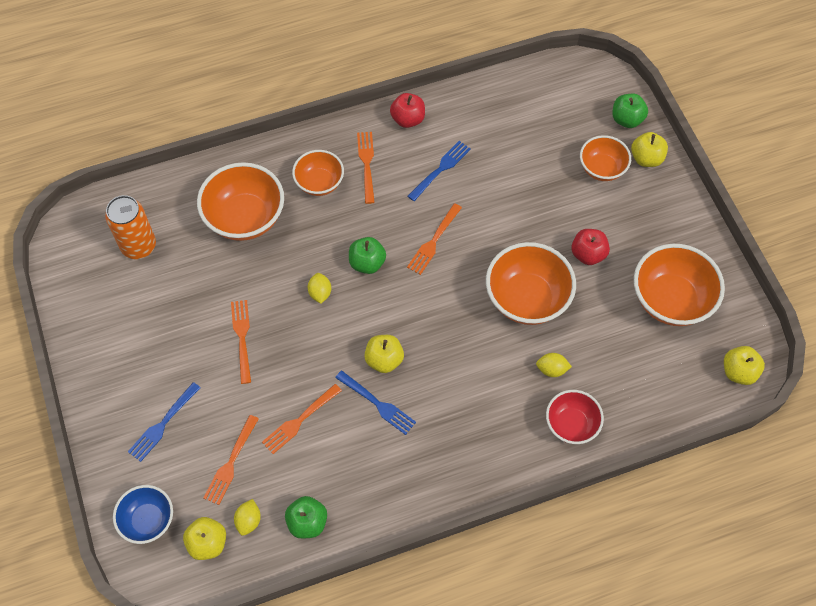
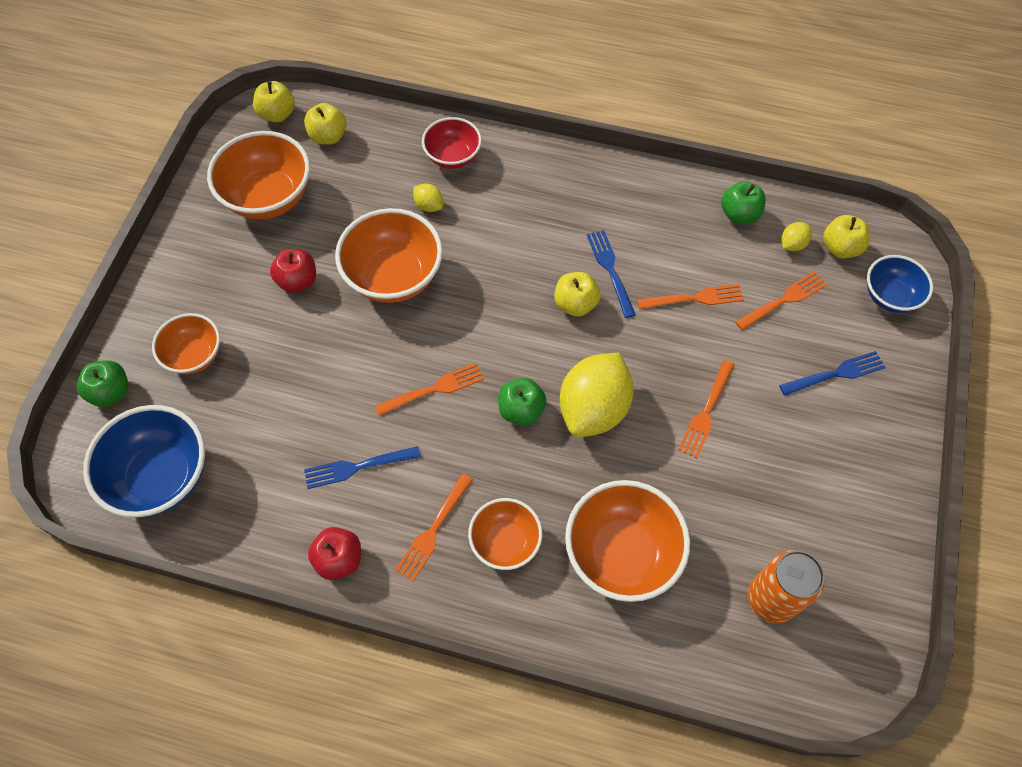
camera: 145 degrees left, 0 degrees up
(320, 293) = (593, 409): yellow lemon -> yellow lemon, size x2.33
(547, 97) = (161, 477): none -> blue bowl
(646, 158) = (141, 337): yellow apple -> yellow apple (328, 136)

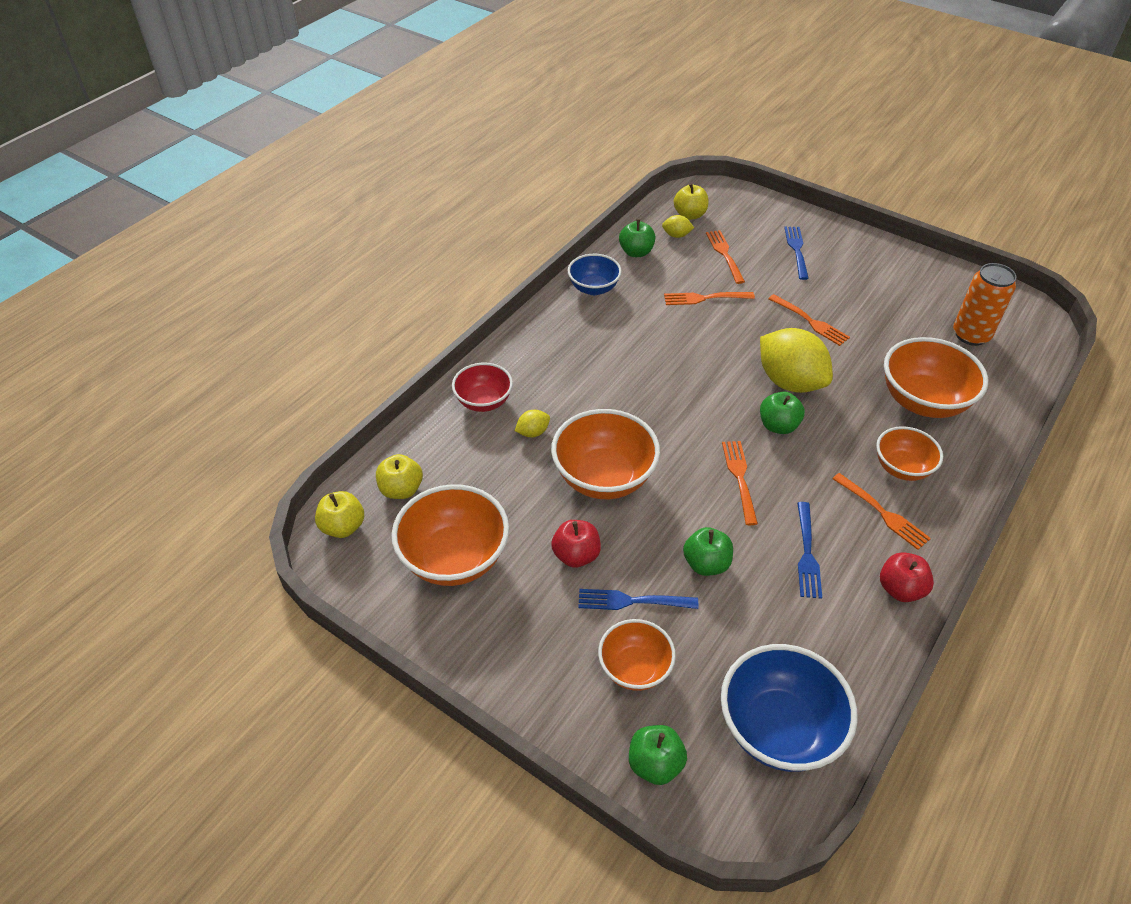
camera: 70 degrees left, 15 degrees down
(319, 383) = (706, 564): none -> green apple
(575, 304) = (684, 365): yellow apple -> none
(611, 270) = (659, 335): blue fork -> blue fork (633, 601)
(694, 298) = (705, 298): orange fork -> orange fork turned 105 degrees counterclockwise
(792, 244) = (676, 235): yellow lemon -> yellow lemon turned 60 degrees counterclockwise
(889, 296) = (740, 207): blue bowl -> blue bowl (594, 288)

